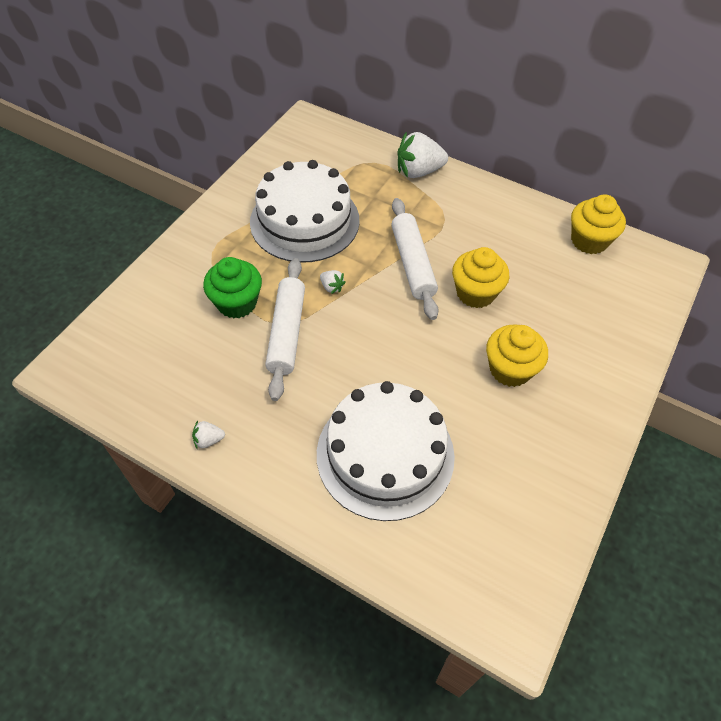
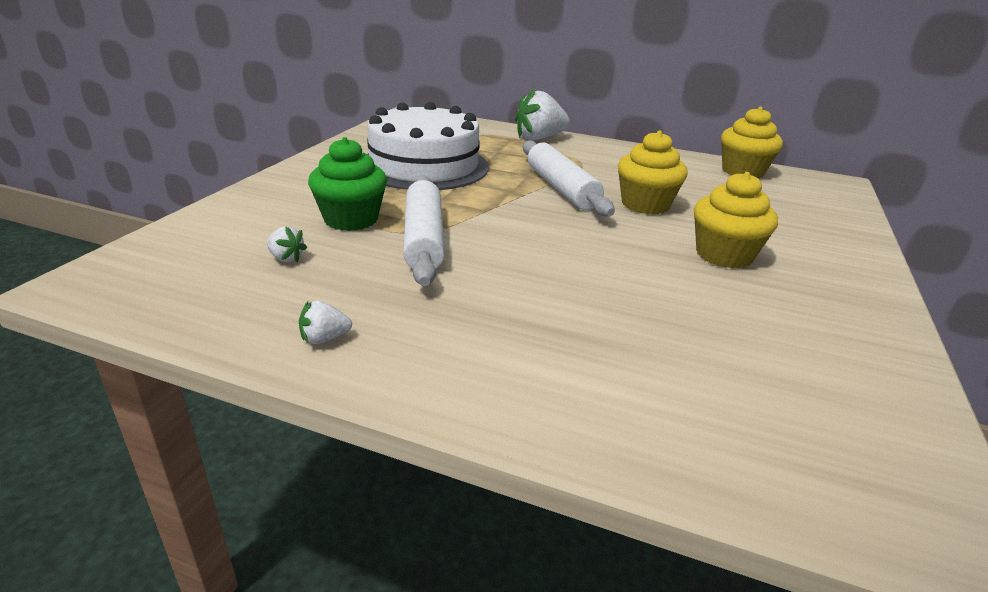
camera: 10 degrees left, 25 degrees down
(332, 287) = (471, 205): white strawberry -> white strawberry (286, 258)
(385, 454) = (604, 336): white cake -> none

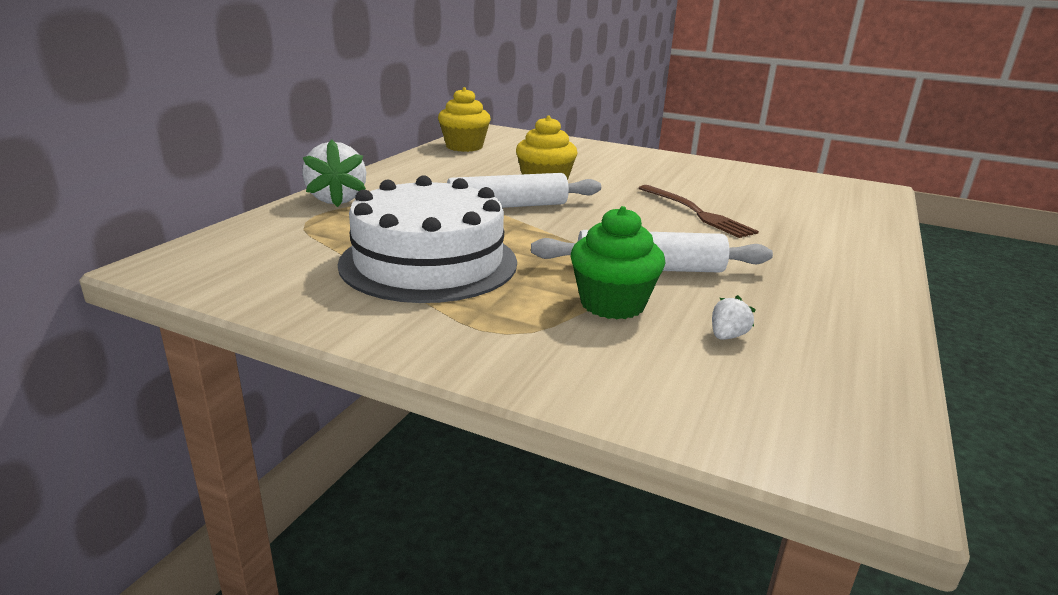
camera: 85 degrees left, 5 degrees down
(324, 338) = (856, 310): white strawberry -> none
(606, 281) = (696, 212): none -> brown fork
(724, 255) = (636, 177): yellow cupcake -> none

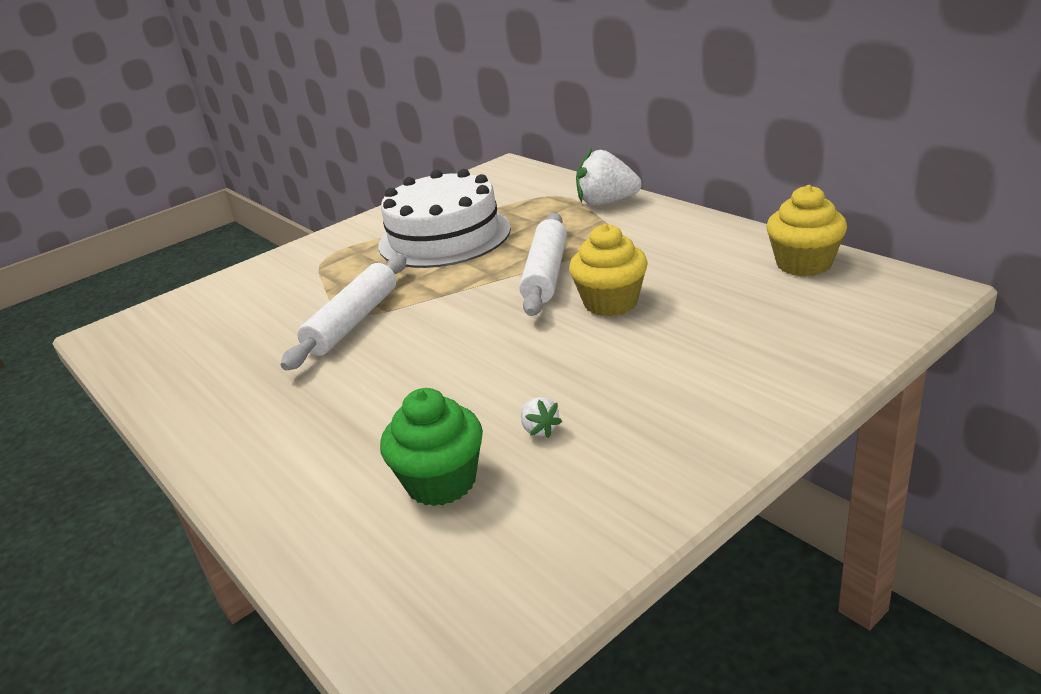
camera: 120 degrees right, 5 degrees up
(612, 304) = (319, 295): green cupcake -> green cupcake (441, 482)
(696, 212) = (455, 388): brown fork -> none
(727, 336) = (237, 328): white strawberry -> white strawberry (540, 429)

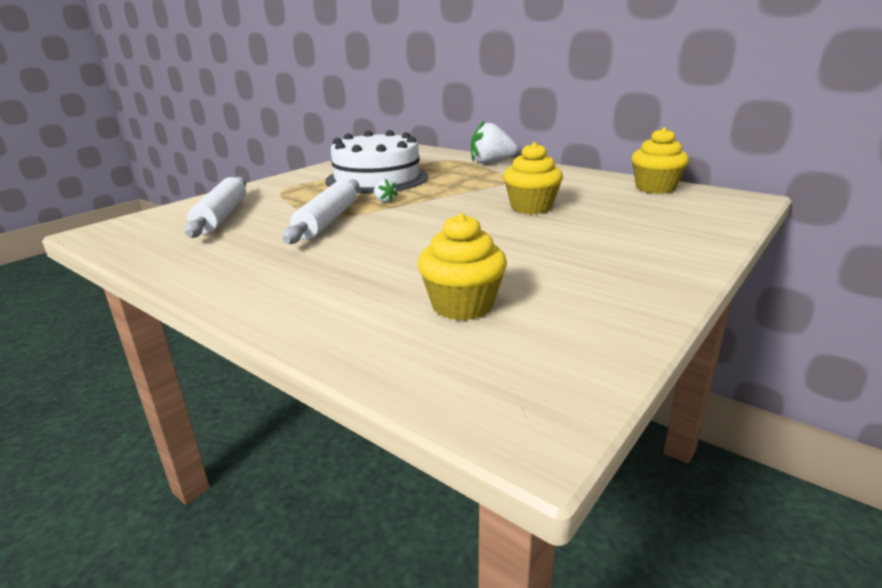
camera: 15 degrees left, 5 degrees down
(441, 482) = (462, 306): green cupcake -> yellow cupcake
(540, 429) = (525, 273): white strawberry -> white strawberry (384, 201)
(546, 274) = (470, 195): white rolling pin -> white rolling pin (221, 216)

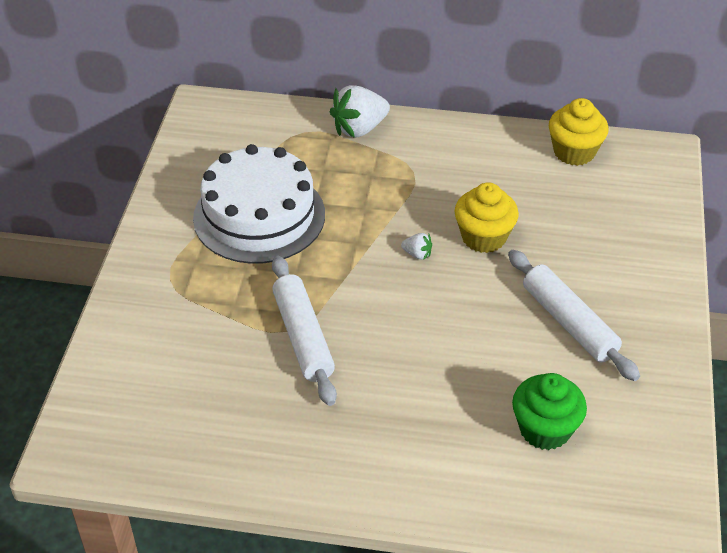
camera: 30 degrees left, 20 degrees up
(221, 216) = (172, 369): white rolling pin -> white rolling pin (568, 322)
(384, 201) = (322, 272): white strawberry -> white strawberry (417, 254)
(462, 306) = (545, 429): yellow cupcake -> green cupcake

